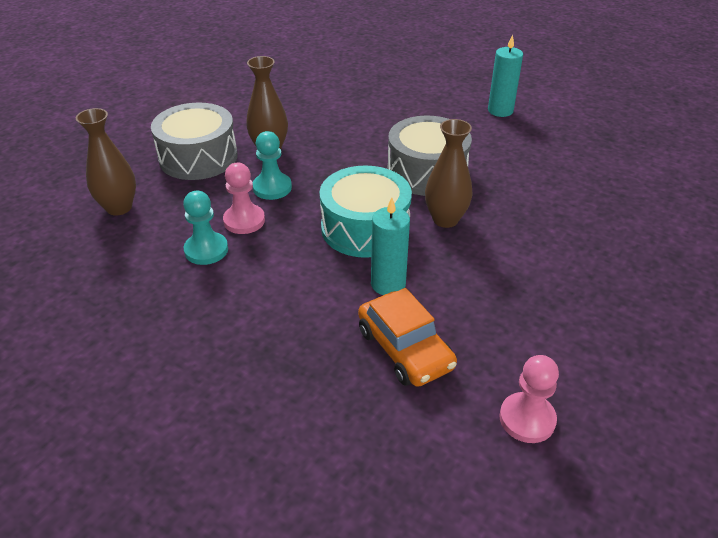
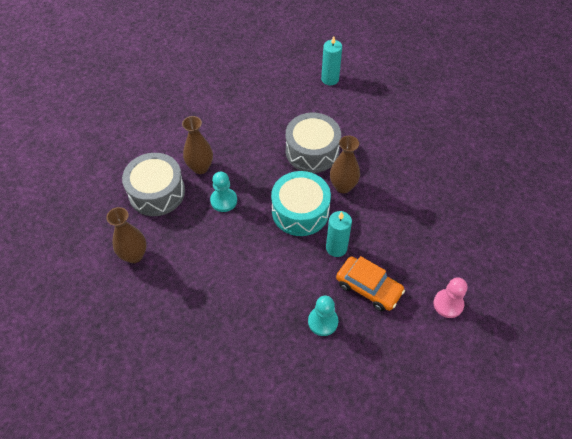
camera: 25 degrees left, 15 degrees up
(206, 250) = (215, 266): turquoise pawn -> turquoise pawn (323, 321)
(244, 221) = (223, 234): pink pawn -> none

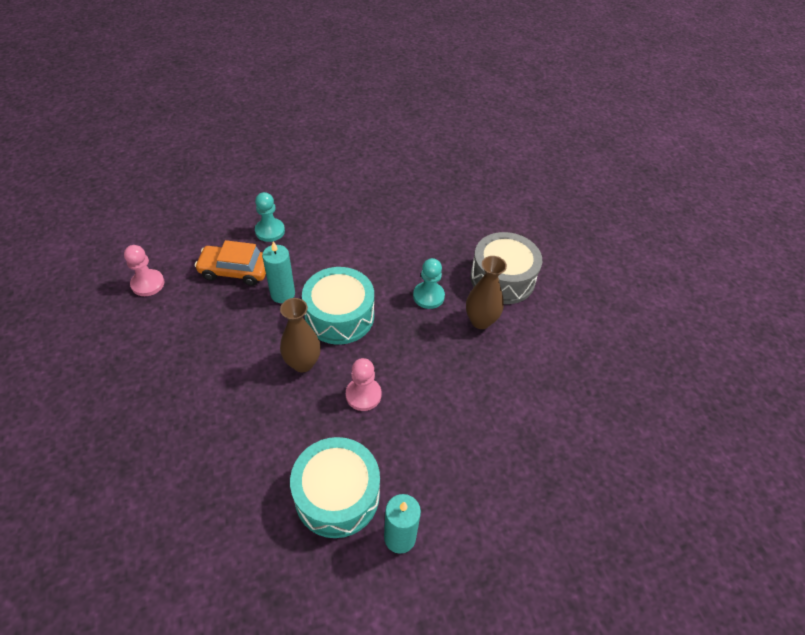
camera: 150 degrees right, 5 degrees down
(134, 255) = (472, 221): brown vase -> none
(312, 151) = (363, 395): grey drum -> pink pawn
(354, 107) = (337, 495): none -> turquoise drum

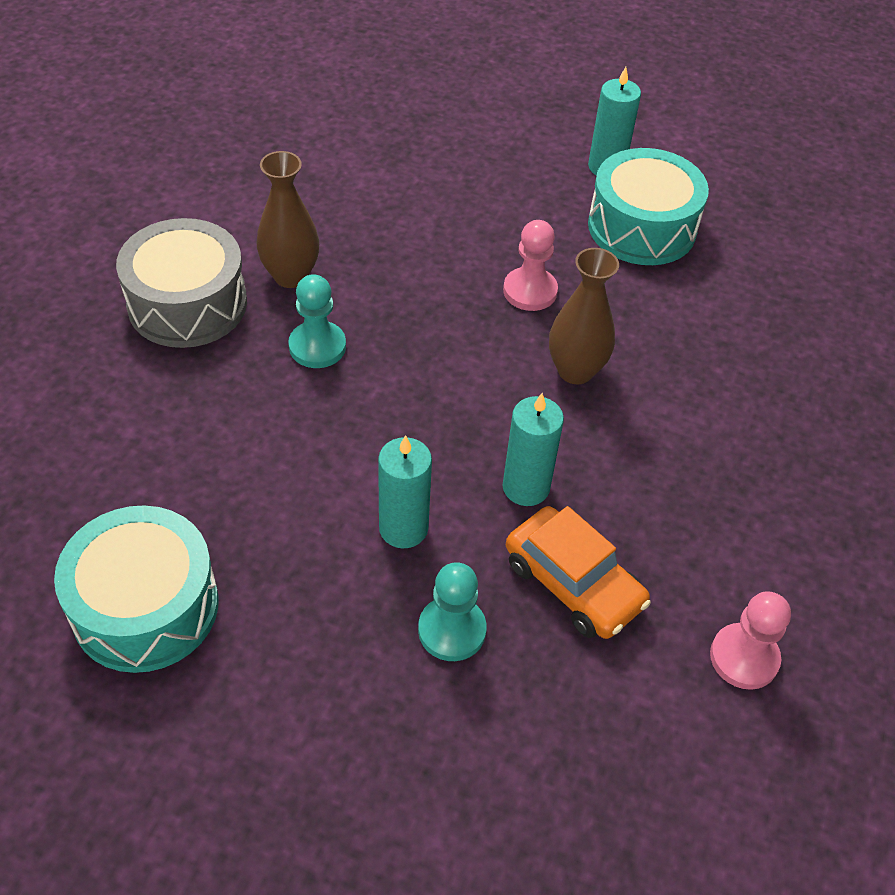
camera: 140 degrees left, 0 degrees up
(318, 251) = (403, 528): none -> turquoise candle
(339, 316) = (470, 400): turquoise drum -> turquoise drum (145, 606)

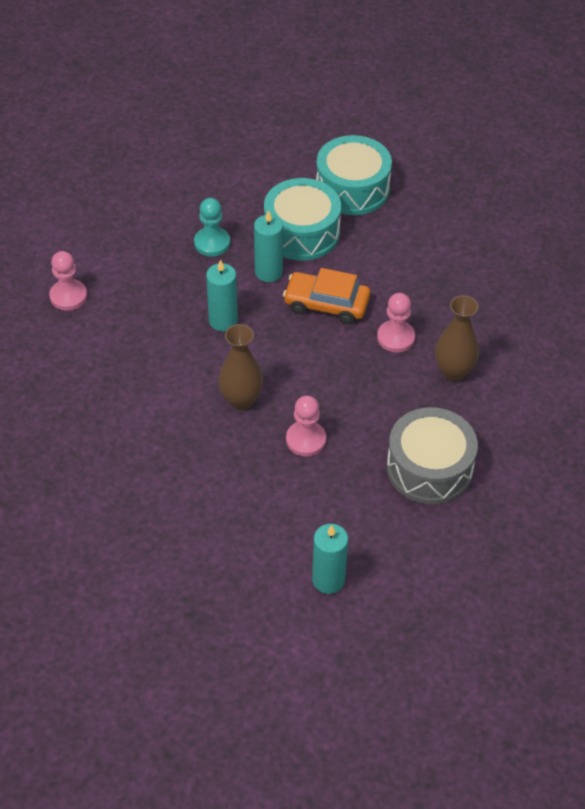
camera: 150 degrees right, 0 degrees up
(187, 304) = (490, 324): grey drum -> grey drum (429, 468)
(317, 346) = (396, 337): turquoise pawn -> pink pawn
(573, 583) = (169, 288): orange car -> orange car (326, 304)
(642, 227) = (267, 535): turquoise drum -> turquoise drum (302, 232)

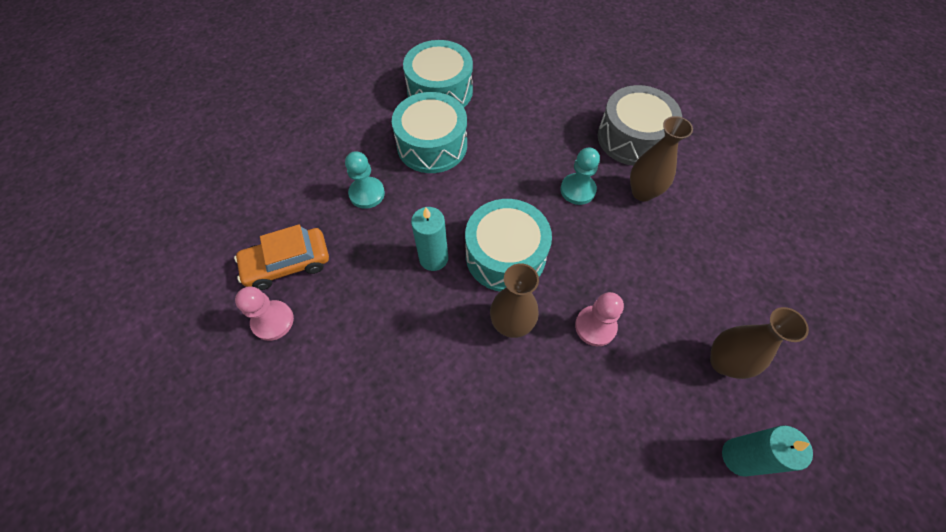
camera: 35 degrees left, 10 degrees up
(268, 272) = (434, 192): turquoise candle -> none
(283, 351) = (505, 255): none -> turquoise drum
(326, 304) = (503, 193): orange car -> orange car (287, 263)
(384, 522) = (723, 362): none -> brown vase
(396, 337) = (577, 190): pink pawn -> turquoise pawn
(429, 468) = (705, 286): grey drum -> grey drum (632, 138)

